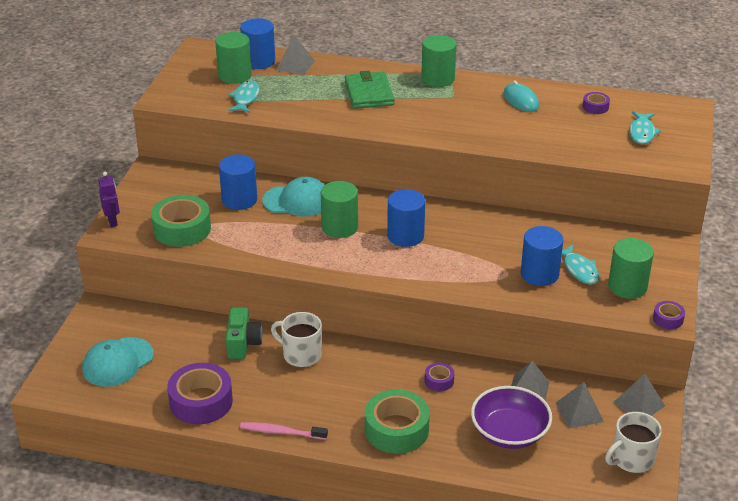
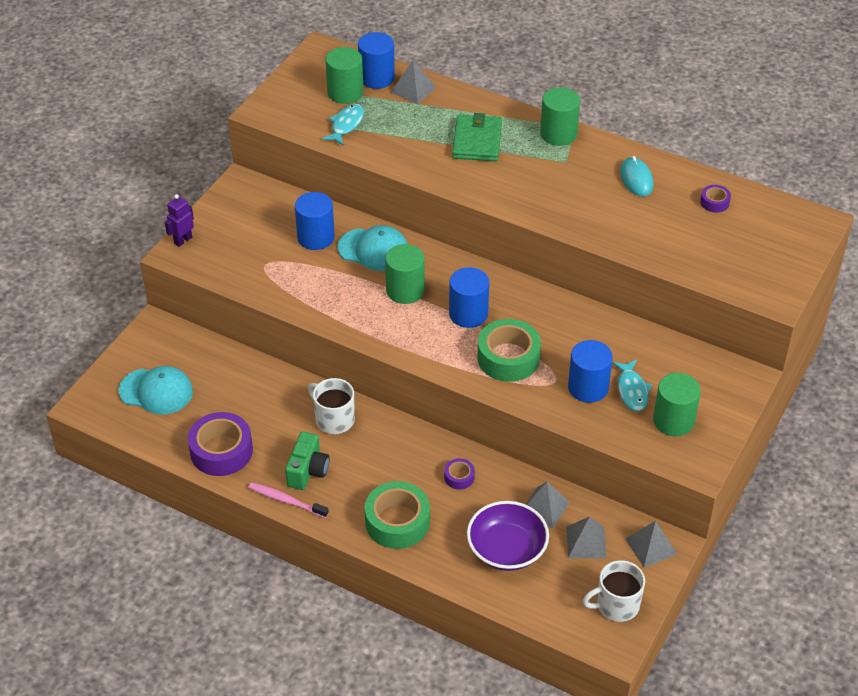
camera: 15 degrees right, 10 degrees up
(112, 221) = (183, 240): purple robot -> purple robot turned 135 degrees counterclockwise
(118, 362) = (156, 391): turquoise cap -> turquoise cap turned 135 degrees counterclockwise
(182, 229) = (247, 262): green tape -> green tape (508, 358)
(243, 343) = (282, 395): green camera -> green camera (308, 471)
(642, 133) = (750, 246): turquoise fish -> none
(668, 319) = (698, 467): purple tape -> none

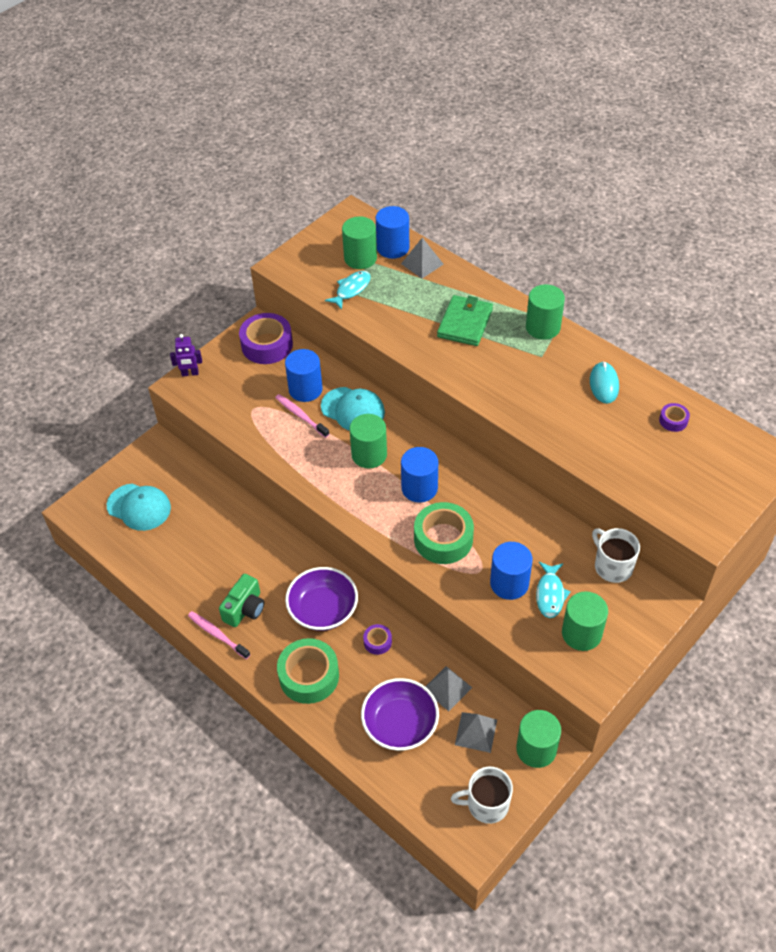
camera: 15 degrees right, 5 degrees up
(183, 240) = (190, 373): purple robot -> purple robot turned 150 degrees counterclockwise
(221, 451) = (176, 575): purple tape -> purple tape (267, 345)
(319, 264) = (301, 416): none -> pink toothbrush
(334, 419) = (283, 562): white mug -> white mug (612, 566)
(392, 457) = (323, 609): none -> purple bowl
(651, 546) = (536, 749): grey pyramid -> green cylinder

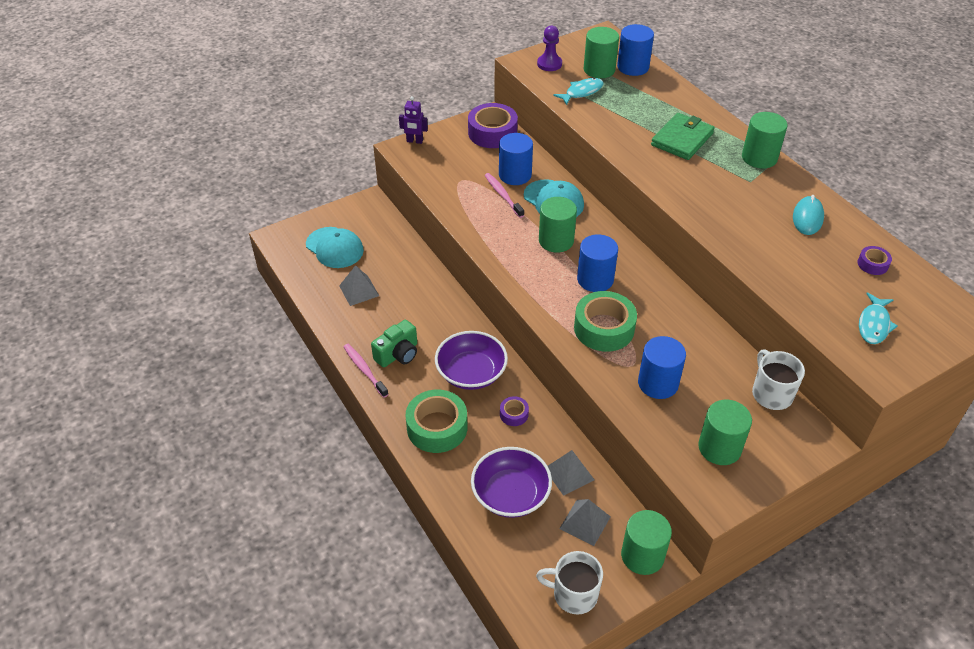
camera: 15 degrees right, 5 degrees down
(308, 262) = (549, 64): none -> purple pawn
(422, 263) = (656, 84): grey pyramid -> grey pyramid (359, 290)
(550, 594) = (697, 403): turquoise fish -> turquoise fish (874, 324)

